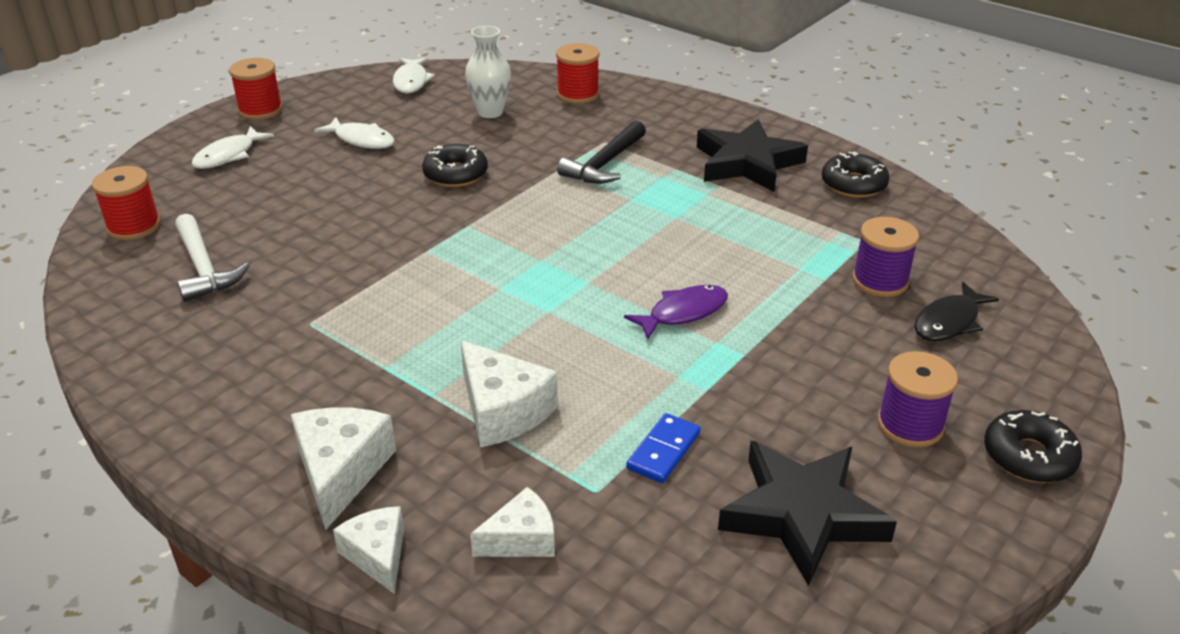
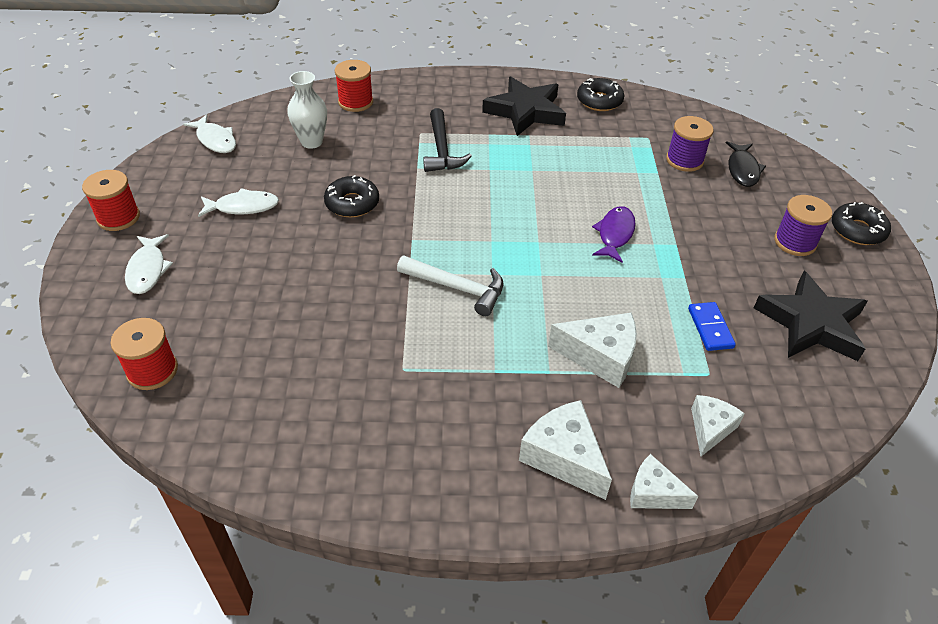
camera: 40 degrees left, 10 degrees up
(204, 268) = (264, 372): white hammer -> white hammer (457, 288)

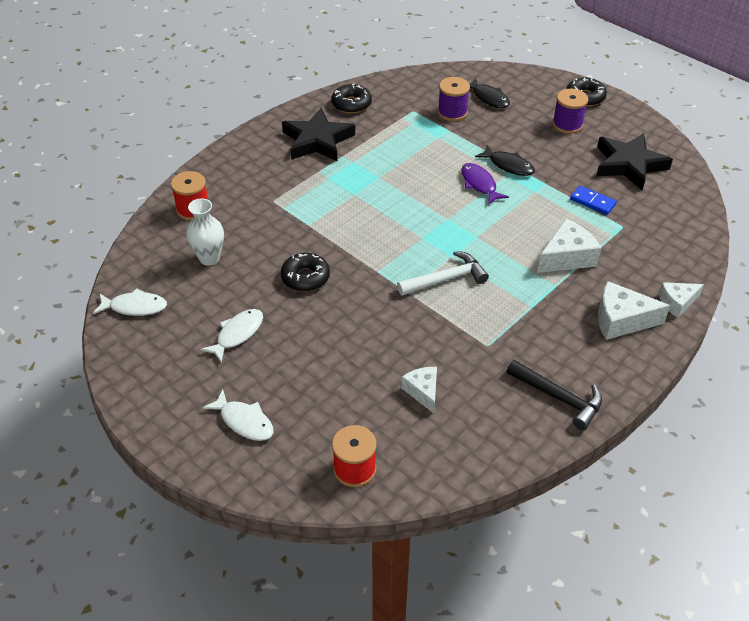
camera: 45 degrees left, 0 degrees up
(118, 217) = (160, 409): red spool -> none
(442, 150) = (305, 202): black hammer -> black hammer (558, 397)
(670, 237) = (508, 165): none -> black fish
(710, 428) = (658, 252): white cheese -> white cheese (423, 391)

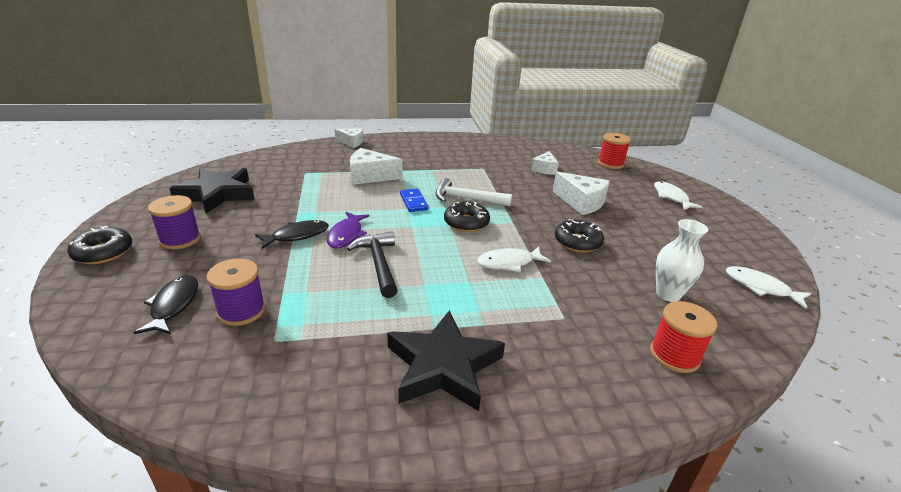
camera: 145 degrees left, 15 degrees down
(237, 334) = (659, 234): white fish -> white fish (509, 263)
(351, 104) = (329, 402): black donut -> black donut (466, 223)
(508, 165) = (297, 236): black fish -> black fish turned 75 degrees clockwise
(558, 397) = (473, 144): black hammer -> black hammer (378, 264)
(592, 202) = (293, 189): blue domino -> blue domino (413, 202)
(621, 320) = (393, 149): white cheese -> white cheese (581, 202)

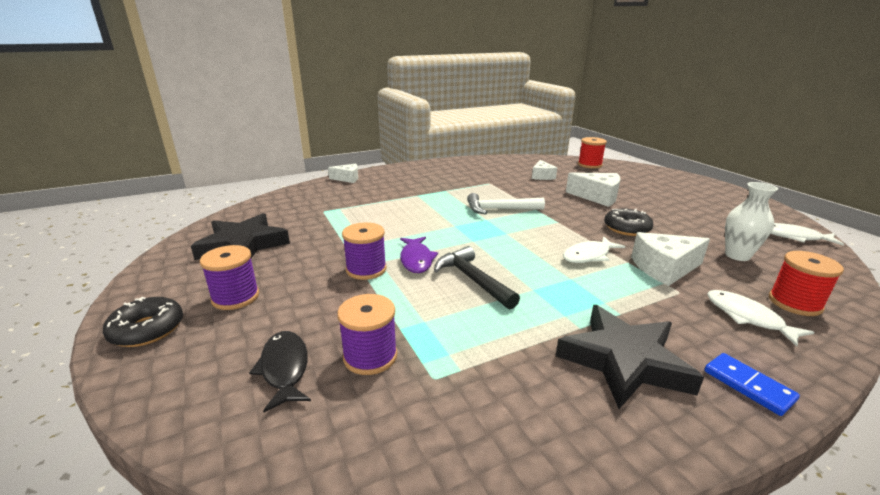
camera: 15 degrees left, 5 degrees down
(297, 236) = (366, 269): black fish -> purple spool
(370, 176) = (392, 204): white cheese -> white cheese (664, 268)
(413, 202) = (454, 219): blue domino -> blue domino (748, 385)
(466, 223) = (519, 229): black donut -> none
(671, 197) = (660, 182): white fish -> white fish (747, 317)

